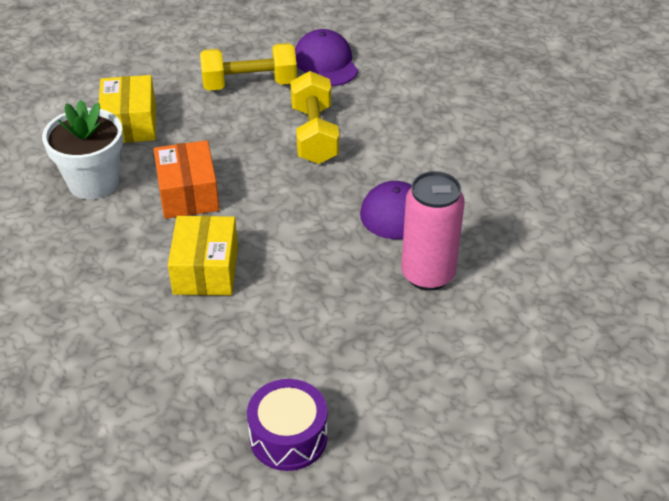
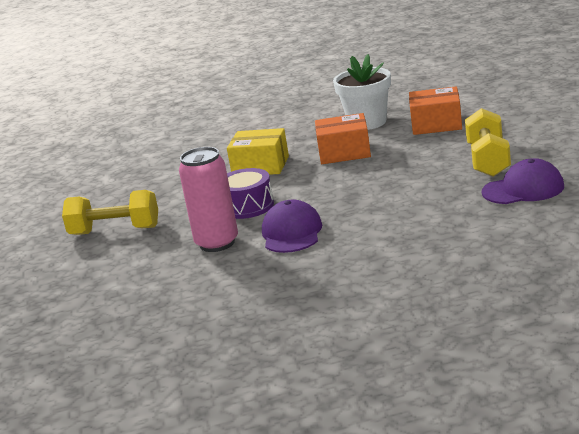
camera: 105 degrees right, 20 degrees down
(130, 124) = (436, 124): yellow box -> orange box
(288, 437) = (104, 202): purple drum -> purple drum (247, 206)
(314, 135) = (408, 191): yellow dumbbell -> yellow dumbbell (115, 231)

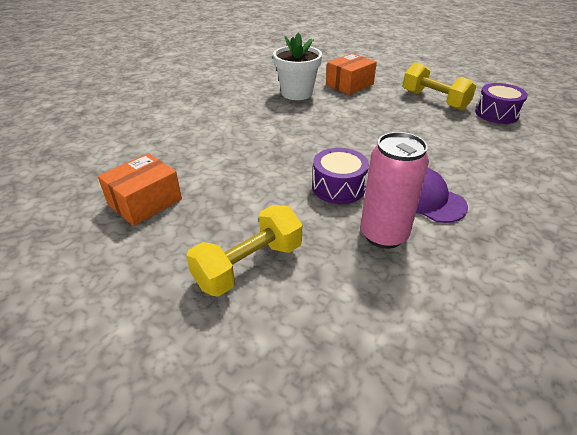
camera: 50 degrees left, 15 degrees up
(260, 166) = (277, 148): yellow box -> none
(344, 152) = (325, 119): orange box -> orange box (145, 202)
(523, 189) = (496, 114): purple cap -> purple drum

